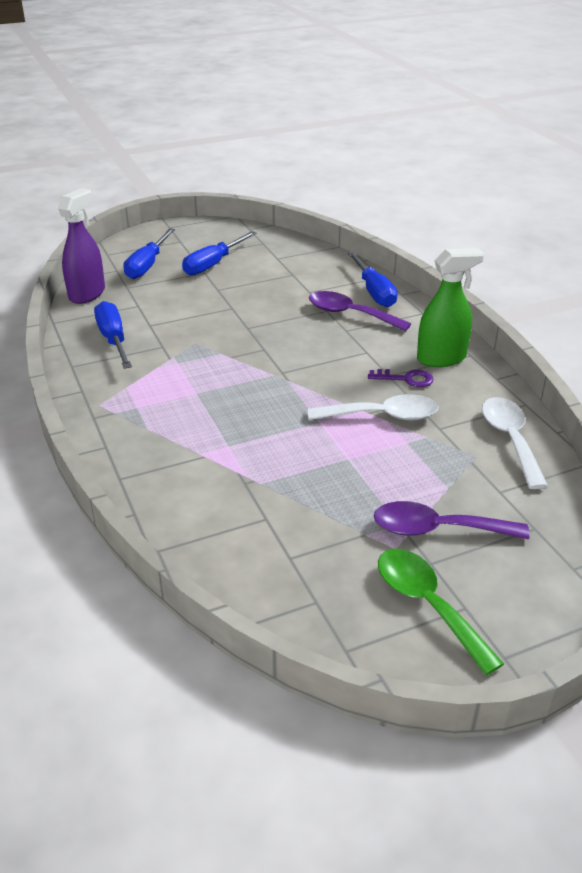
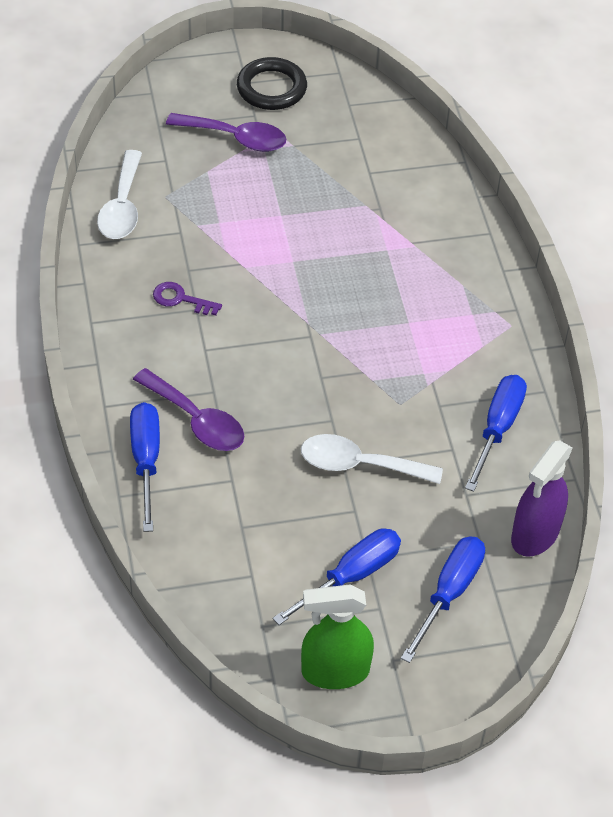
camera: 170 degrees left, 15 degrees up
(113, 339) = (497, 428): blue screwdriver -> blue screwdriver turned 150 degrees counterclockwise
(382, 416) = (228, 256): white spoon -> white spoon (359, 464)
(427, 604) = (271, 88): green spoon -> black ring
(441, 358) = (126, 322): green spray bottle -> green spray bottle (334, 671)

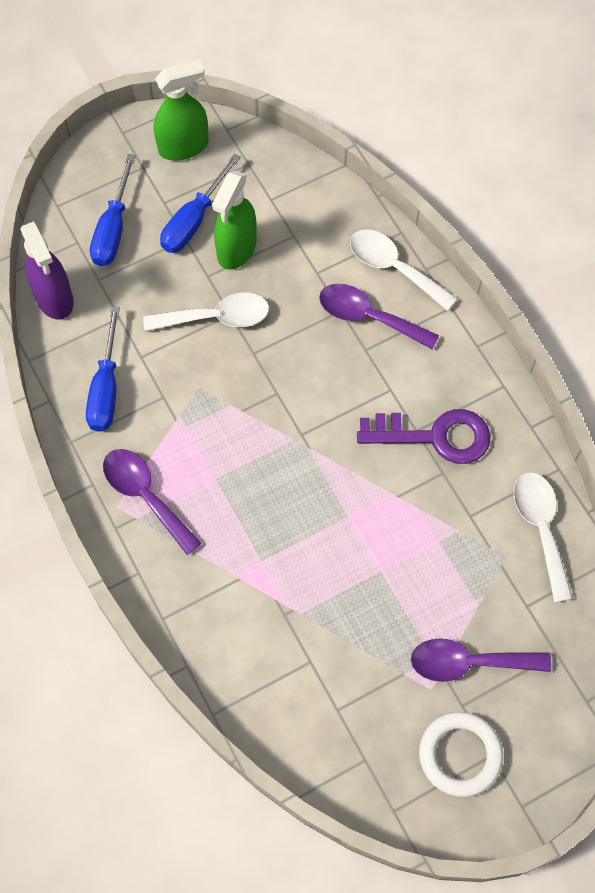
camera: 165 degrees right, 15 degrees up
(146, 461) = (393, 268): blue screwdriver -> white spoon
(181, 299) = (435, 436): purple key -> purple key, size x1.91
(271, 88) = (460, 755): black ring -> white ring
(312, 530) = (236, 249): none -> green spray bottle
(481, 326) = (145, 496): none -> purple spoon
(535, 534) = (54, 298): purple spray bottle -> purple spray bottle turned 135 degrees clockwise

